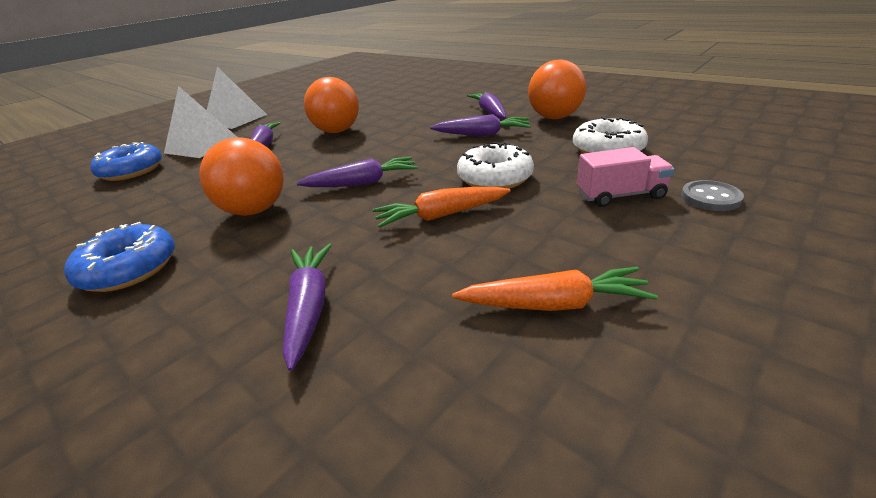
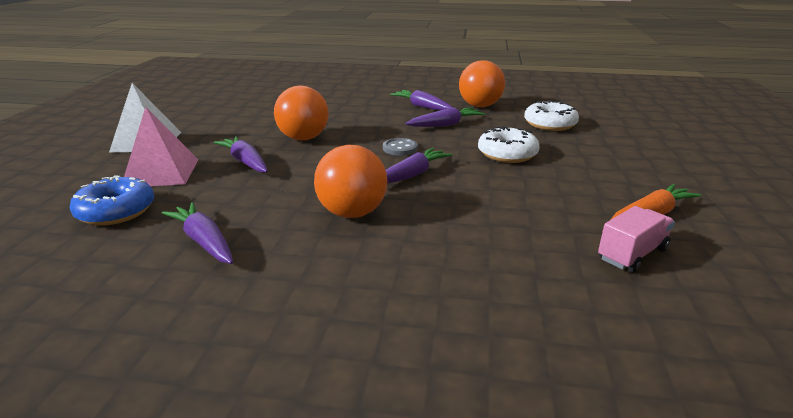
camera: 35 degrees left, 5 degrees down
(129, 269) = (321, 281): blue donut -> none
(202, 146) = (161, 173): white pyramid -> pink pyramid
(309, 307) = (523, 257): purple carrot -> purple carrot (204, 241)
(441, 216) = (512, 184): orange carrot -> none
(620, 195) = (599, 151): pink truck -> pink truck (632, 254)
(710, 198) = (644, 144): grey button -> grey button (400, 148)

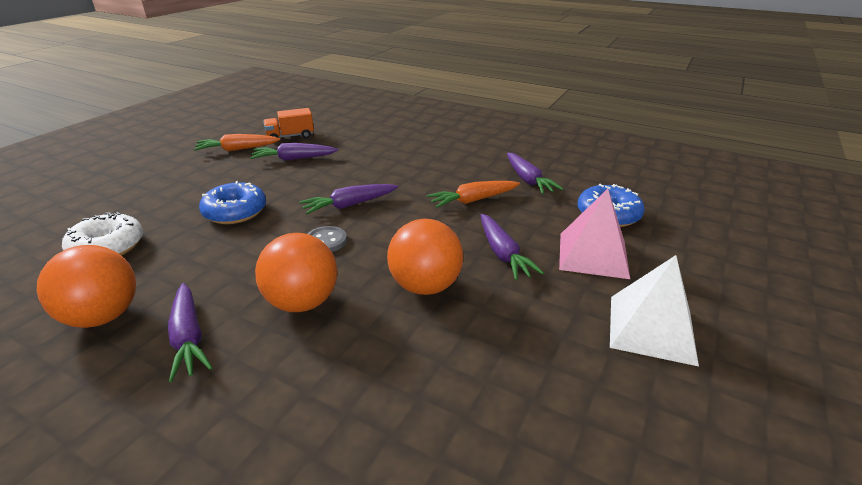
camera: 160 degrees left, 5 degrees up
(280, 200) = (473, 200): none -> orange carrot
(352, 213) = (422, 182): orange ball -> orange ball (302, 302)
(445, 125) = (223, 275): purple carrot -> purple carrot (293, 159)
(507, 154) = (235, 212): white donut -> blue donut
(632, 254) = (290, 136): pink truck -> orange truck

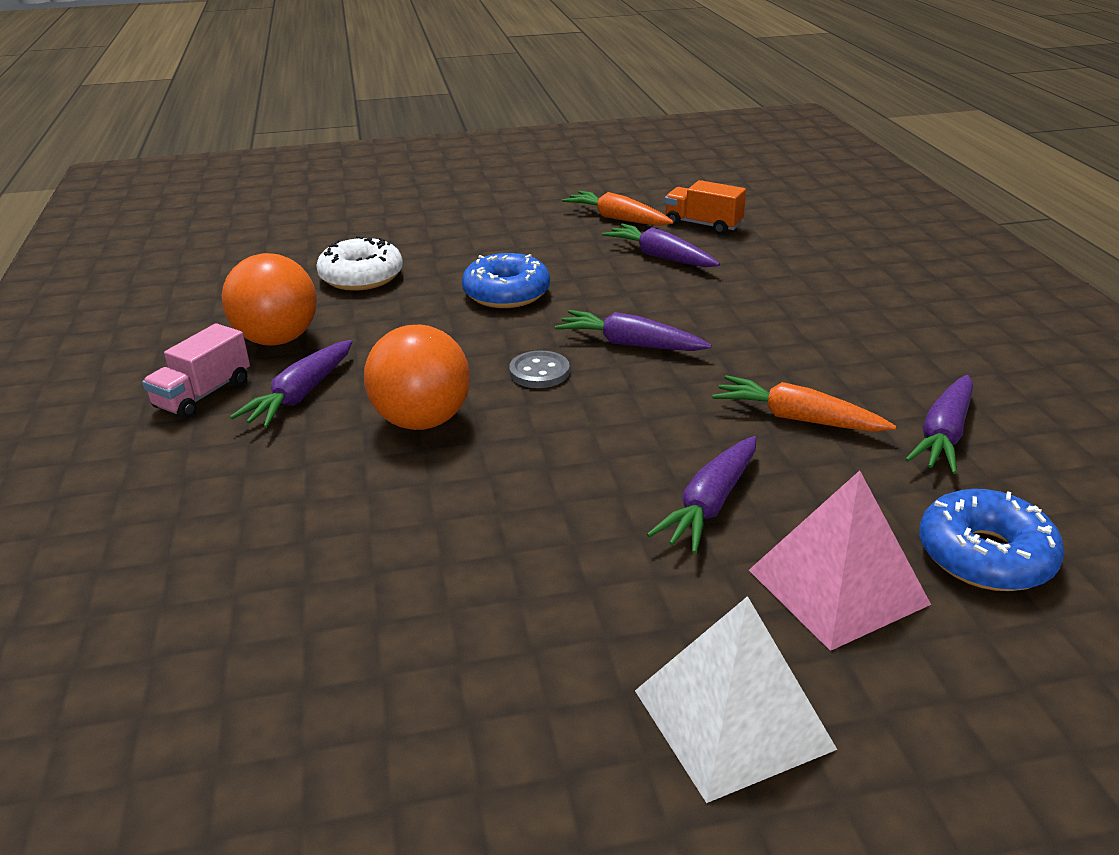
camera: 50 degrees right, 0 degrees up
(98, 386) = (203, 394): none -> pink truck
(425, 286) = (555, 480): orange ball -> none

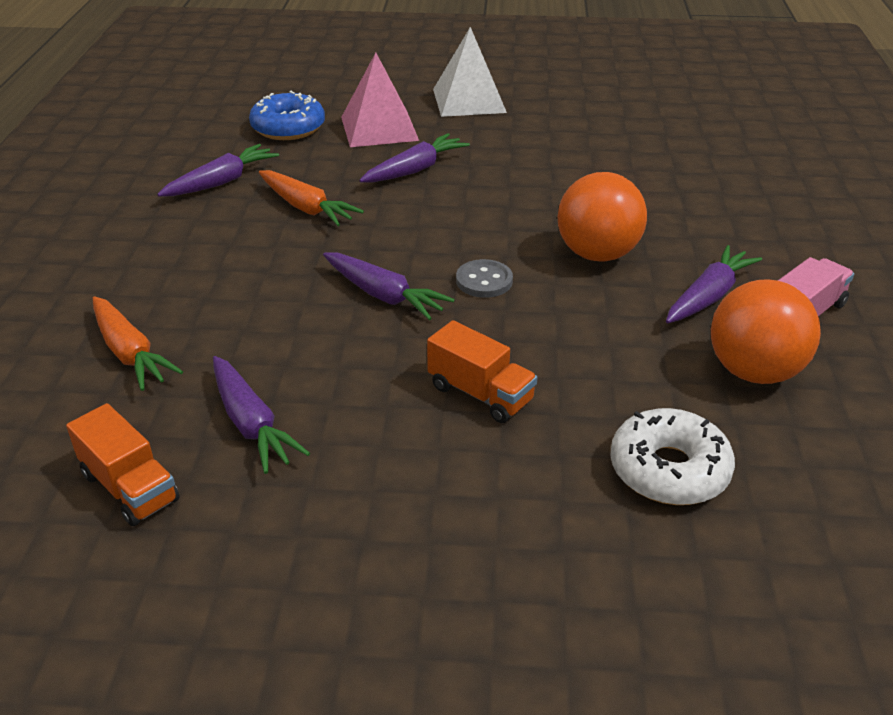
camera: 165 degrees left, 5 degrees up
(506, 293) = (480, 394): blue donut -> orange truck
(617, 218) = (240, 539): orange carrot -> orange carrot (130, 353)

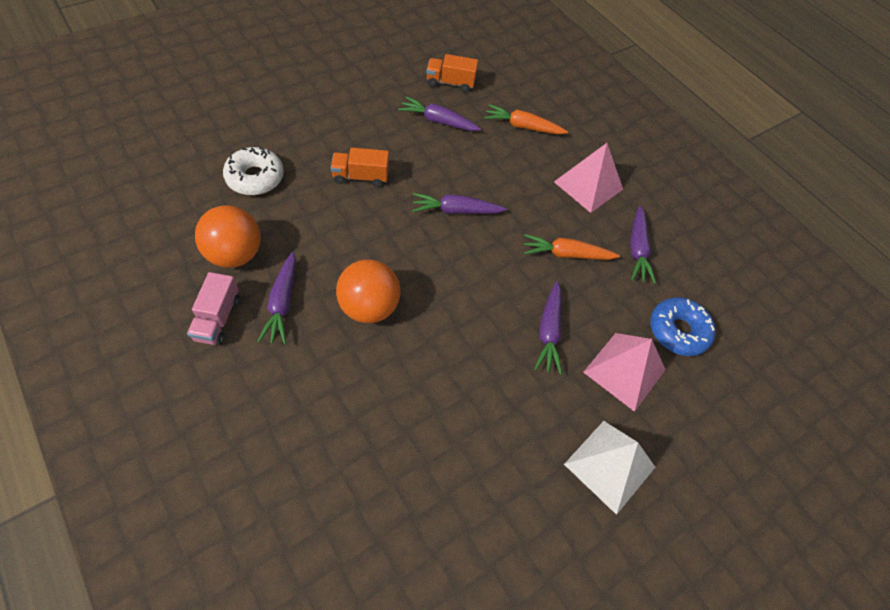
camera: 135 degrees right, 20 degrees up
(168, 250) = (588, 185): none -> pink pyramid
(484, 281) = (416, 248): grey button -> none

